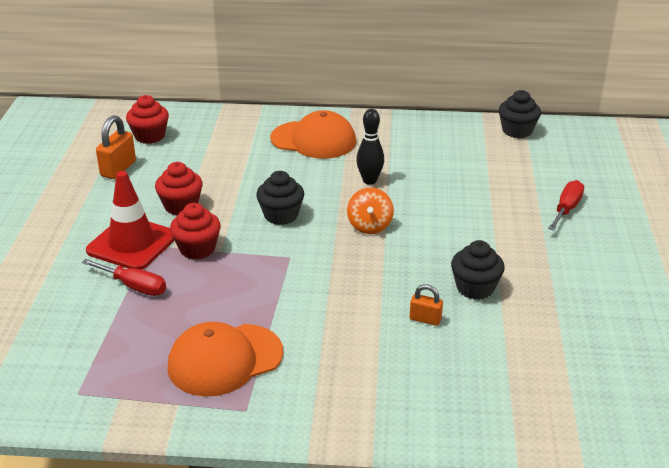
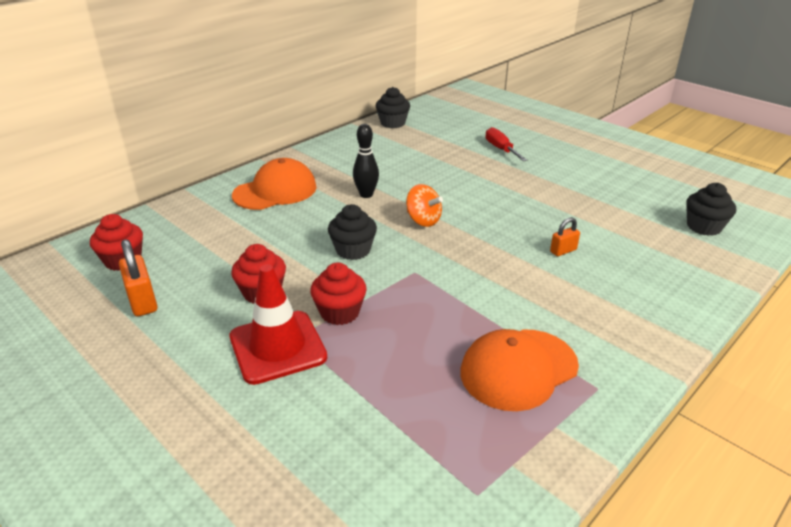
camera: 50 degrees left, 0 degrees up
(134, 286) = (347, 376): red screwdriver -> none
(225, 360) = (518, 369): orange cap -> orange cap turned 45 degrees clockwise
(475, 288) = (548, 216): black cupcake -> black cupcake (704, 227)

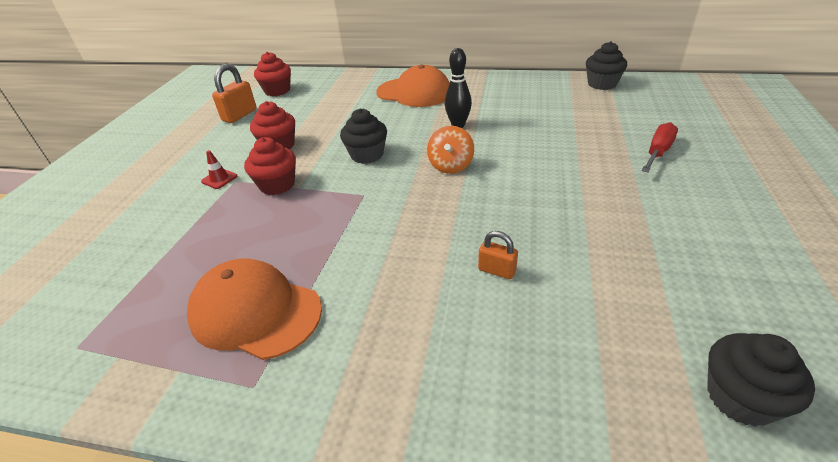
camera: 60 degrees right, 5 degrees up
(277, 347) = (219, 179): red traffic cone -> red traffic cone, size x0.40

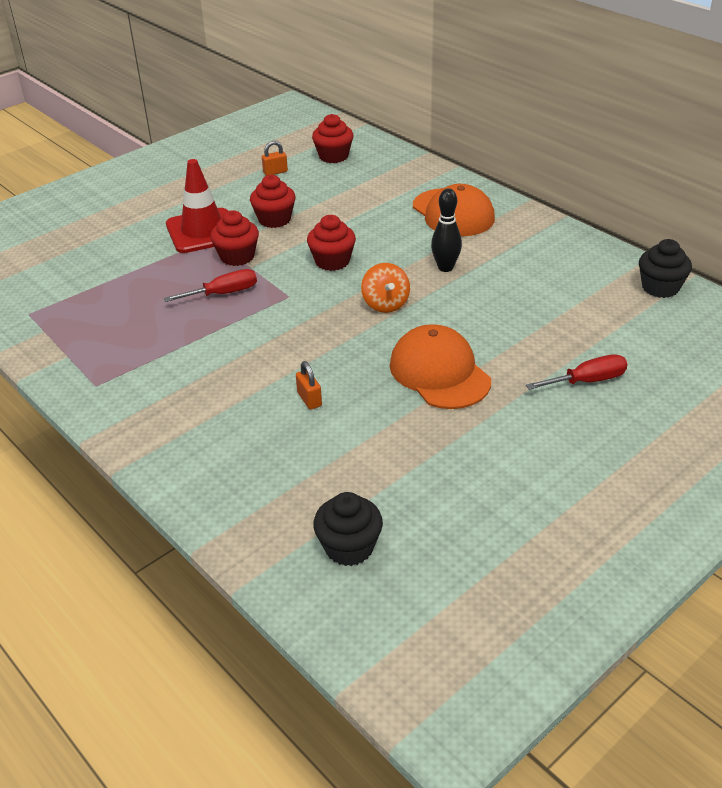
camera: 35 degrees right, 0 degrees up
(219, 179) = (203, 231): red traffic cone -> red traffic cone, size x2.48
(239, 115) = (275, 172): orange padlock -> orange padlock, size x0.60
(255, 312) = (135, 344): orange cap -> orange cap (439, 372)
(299, 219) = (223, 293): none -> red screwdriver
(367, 155) = (332, 261): black cupcake -> red cupcake
(450, 166) = (385, 304): orange spinning top -> orange spinning top turned 60 degrees counterclockwise

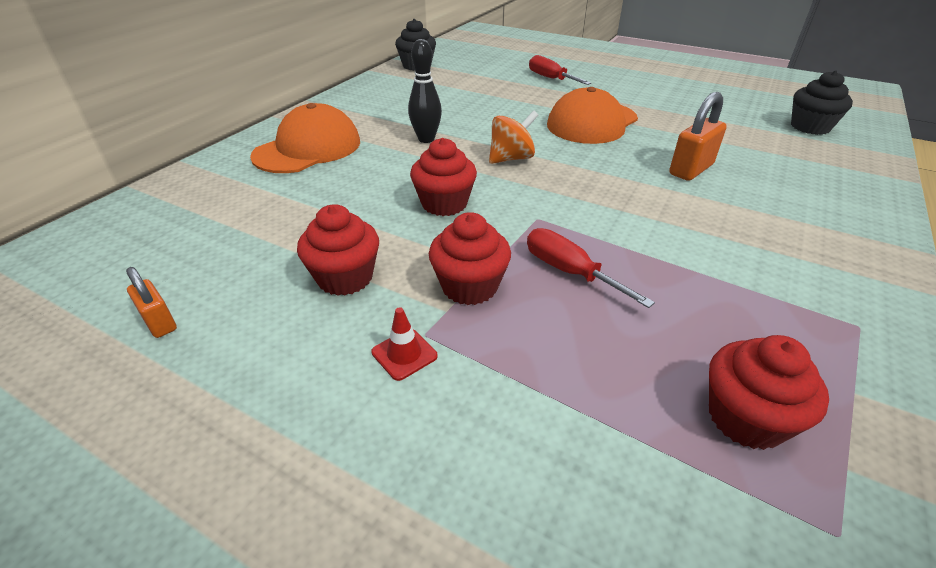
camera: 110 degrees left, 0 degrees up
(203, 231) = (404, 354): red traffic cone -> red traffic cone, size x0.40
(309, 399) = (691, 169): orange padlock -> orange padlock, size x1.66
(333, 156) = (110, 266): red cupcake -> red cupcake (746, 418)

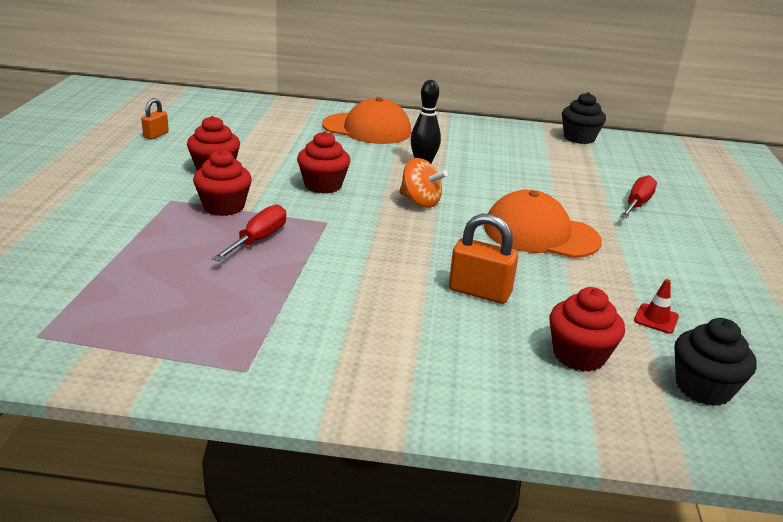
camera: 65 degrees right, 10 degrees down
(404, 354) = (151, 197): red traffic cone -> red traffic cone (656, 319)
(746, 418) = (124, 308): red cupcake -> red cupcake (579, 355)

